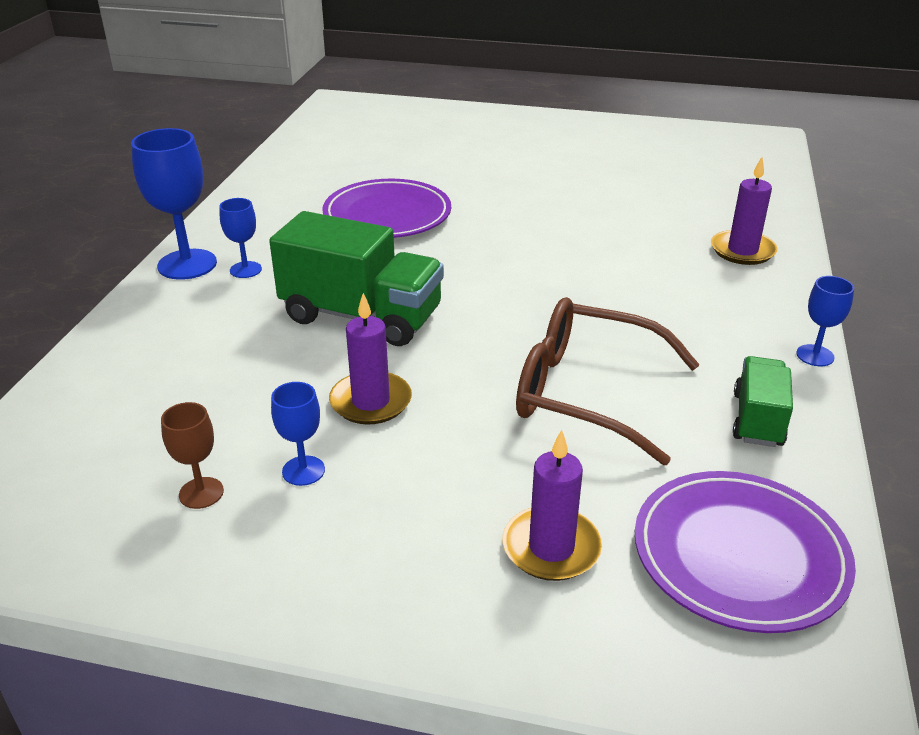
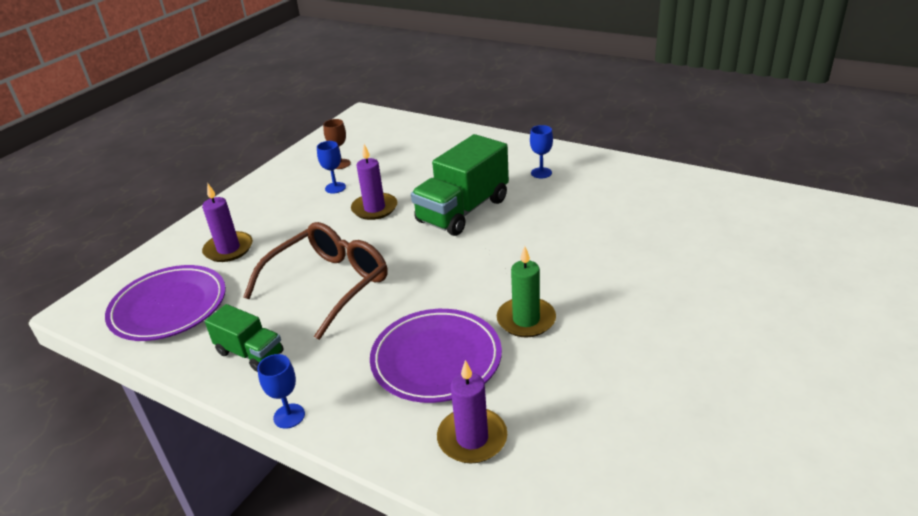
camera: 110 degrees right, 0 degrees up
(187, 264) = (556, 154): blue goblet -> none
(387, 215) = (609, 231): purple plate -> purple plate (436, 359)
(570, 245) = (526, 320): none -> green candle

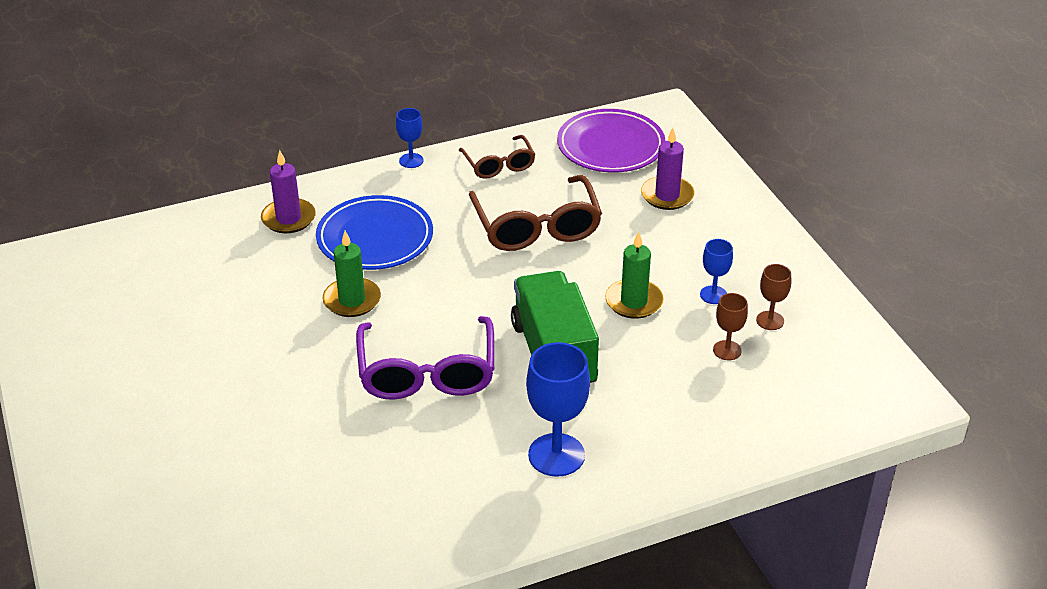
camera: 125 degrees right, 5 degrees up
(250, 353) = (499, 165): green truck -> brown glasses
(374, 208) = (634, 301): purple candle -> green candle
(384, 165) = (727, 350): none -> brown goblet
(436, 359) = (375, 238): purple plate -> blue plate
(541, 173) = (556, 455): blue goblet -> blue goblet, size x1.85
(547, 243) = (427, 373): none -> purple glasses

